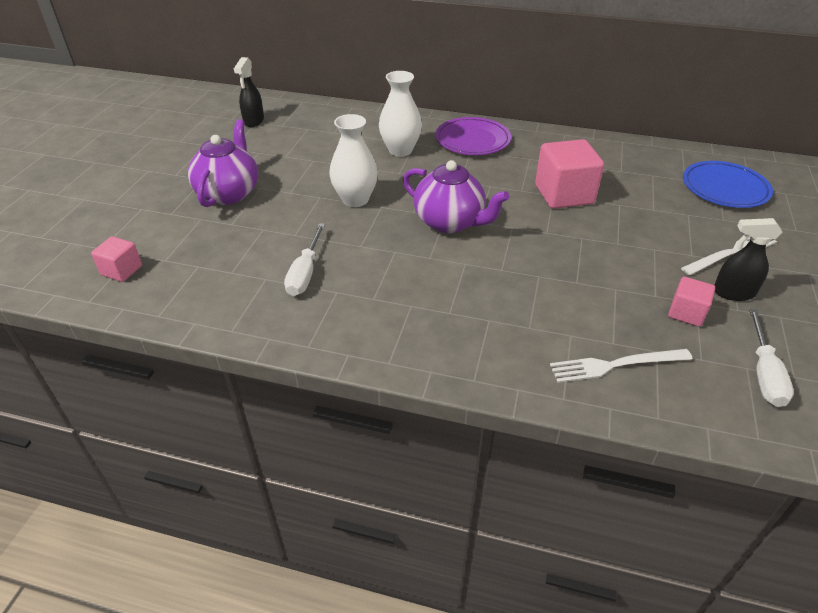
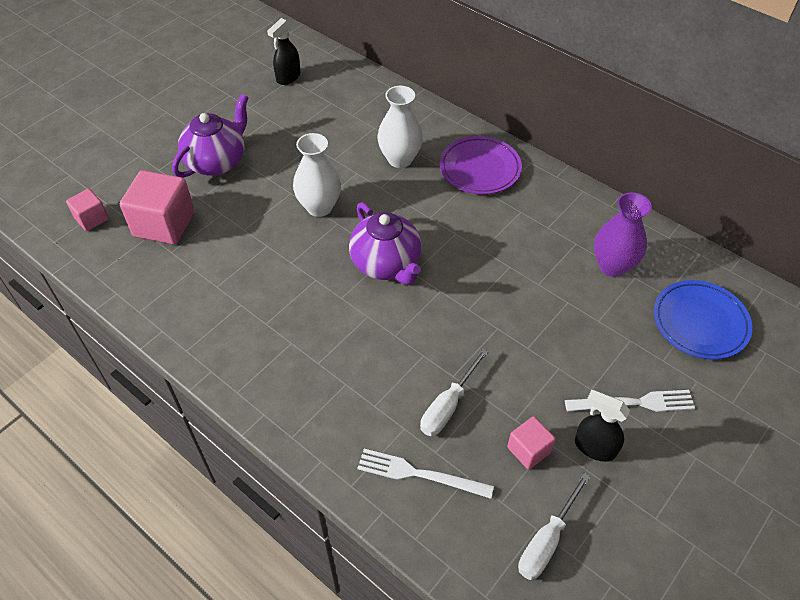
camera: 25 degrees right, 10 degrees up
(305, 273) = (228, 275): white screwdriver -> white screwdriver (448, 406)
(564, 194) = (520, 270): pink cube -> pink cube (164, 224)
(630, 173) = (612, 266): none -> purple vase

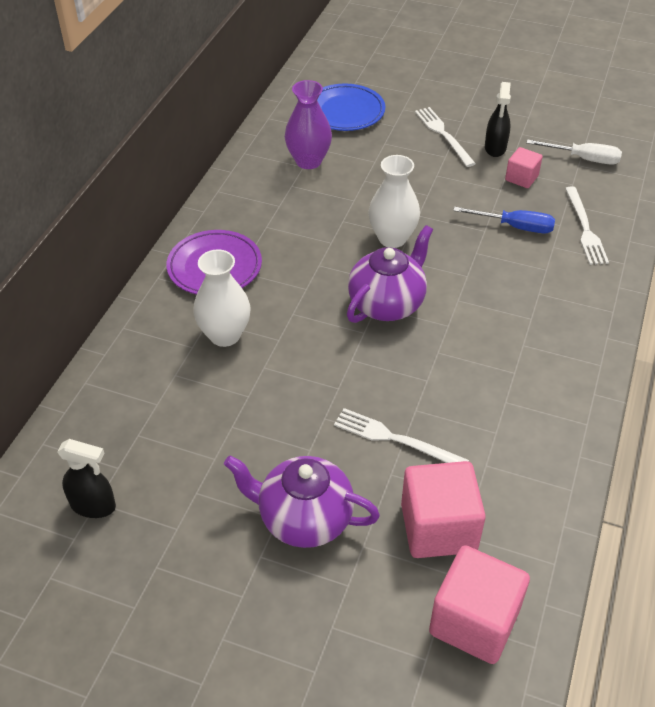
camera: 110 degrees left, 5 degrees down
(91, 219) = (474, 621): pink cube -> pink cube, size x1.85
(248, 225) = (395, 439): none -> white fork
(319, 207) = (334, 383): white vase -> white vase (392, 238)
(448, 406) = (515, 227): white screwdriver -> blue screwdriver

